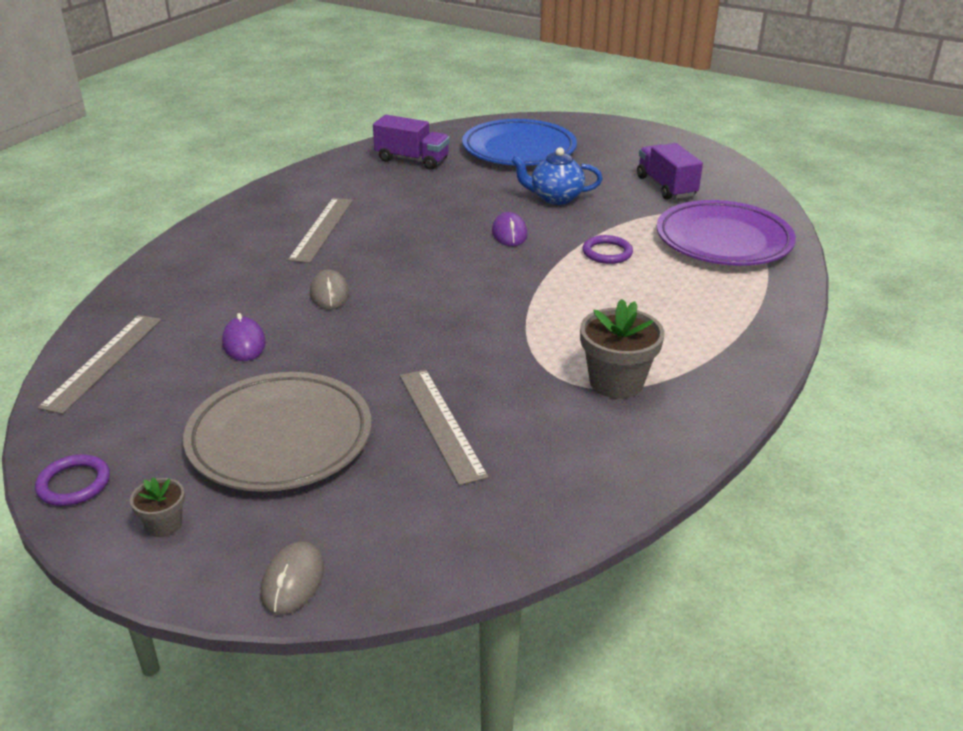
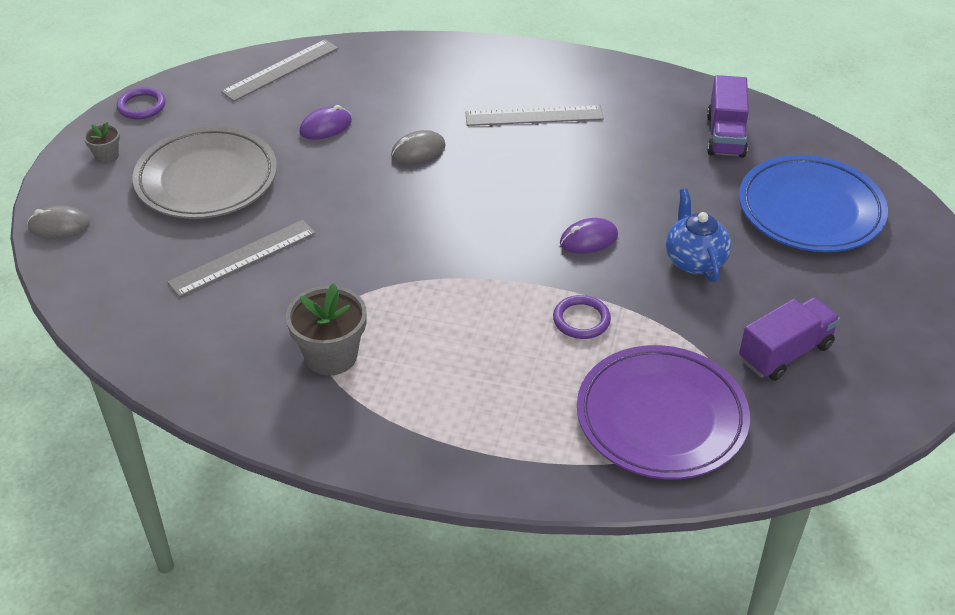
camera: 75 degrees right, 10 degrees up
(103, 361) = (280, 70): grey ruler -> grey ruler turned 45 degrees counterclockwise

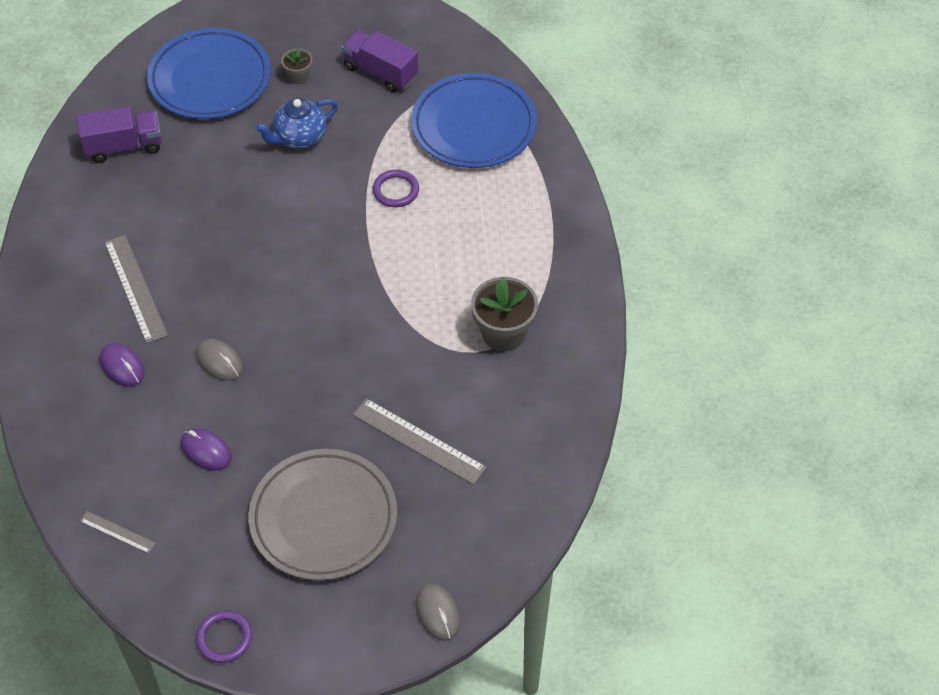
camera: 110 degrees left, 10 degrees up
(107, 156) = (319, 627): grey flower pot -> grey flower pot (298, 76)
(280, 70) = (117, 532): grey ruler -> grey ruler, size x0.54
(588, 239) = (299, 207): purple mouse -> purple mouse (122, 366)
(661, 418) = (474, 126): purple plate -> blue plate

